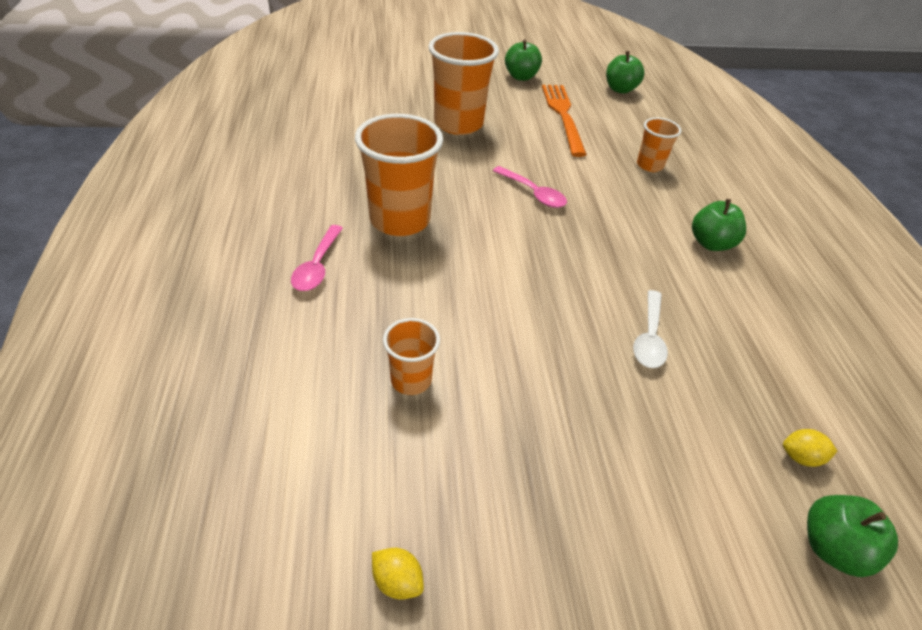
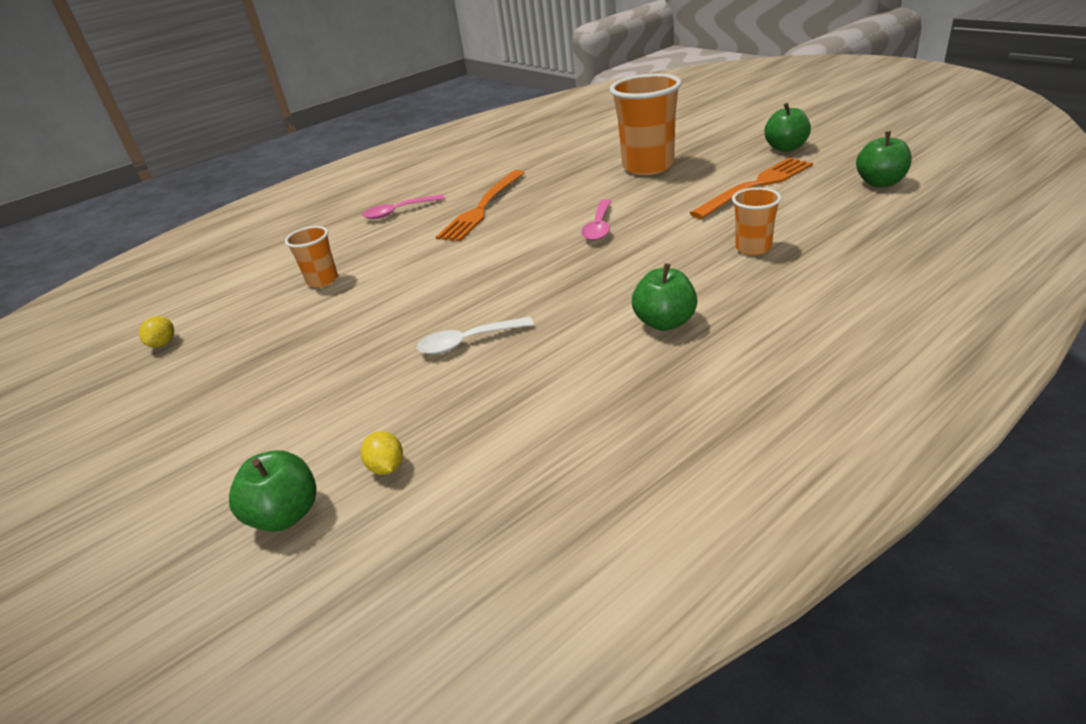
camera: 65 degrees right, 10 degrees down
(400, 220) = (483, 207): orange cup -> orange fork

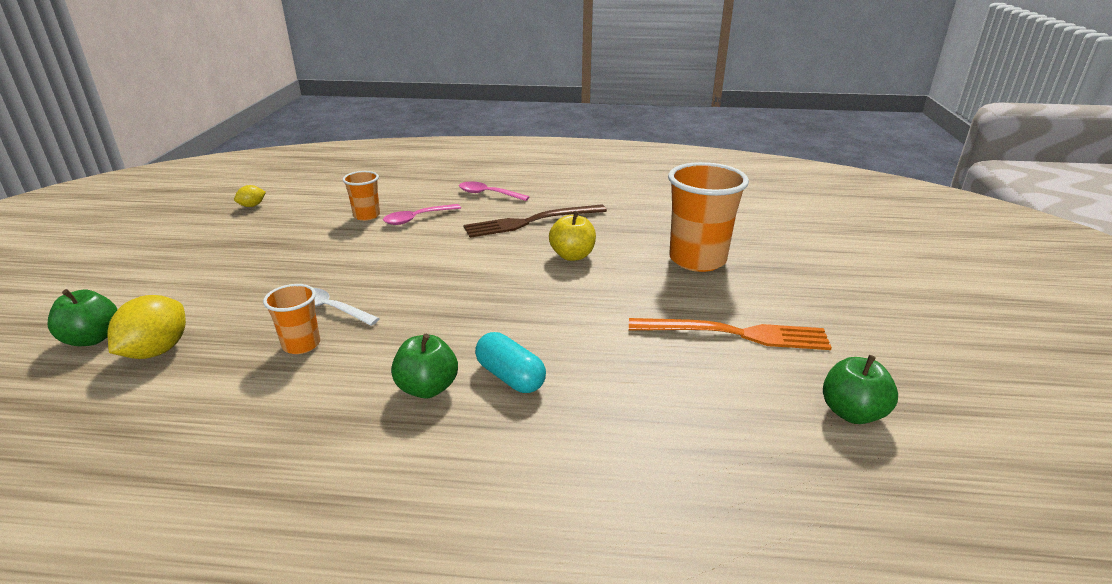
camera: 40 degrees right, 5 degrees down
(387, 467) = (157, 351): yellow lemon -> yellow lemon, size x1.89
(483, 207) = (531, 221): orange fork -> brown fork
(566, 208) = (572, 256): none -> yellow apple
(599, 227) = (557, 285): pink spoon -> pink spoon (417, 218)
(696, 282) = (510, 377): none -> turquoise capsule
(753, 248) = (606, 383): orange cup -> orange cup (301, 345)
(786, 148) = (847, 317): green apple -> none

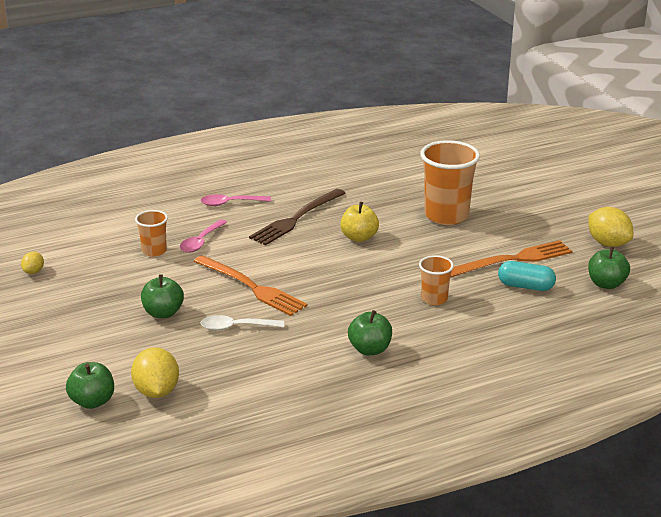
camera: 30 degrees left, 0 degrees up
(289, 272) = (163, 313): none -> green apple
(301, 345) = (253, 354): orange cup -> orange cup (434, 299)
(401, 273) = (251, 287): none -> orange fork
(510, 377) = (410, 327): turquoise capsule -> turquoise capsule (525, 286)
(898, 354) = (608, 243): none -> yellow lemon

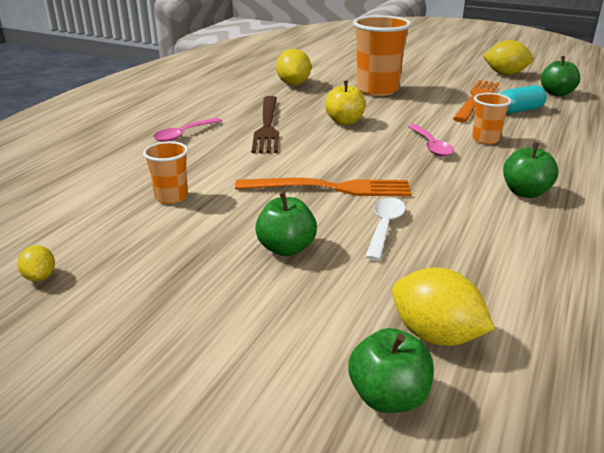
camera: 40 degrees left, 0 degrees up
(201, 241) = (209, 171): pink spoon -> pink spoon (431, 146)
(236, 327) = (384, 227): white spoon -> white spoon turned 150 degrees clockwise
(388, 182) = (293, 84): none -> yellow lemon

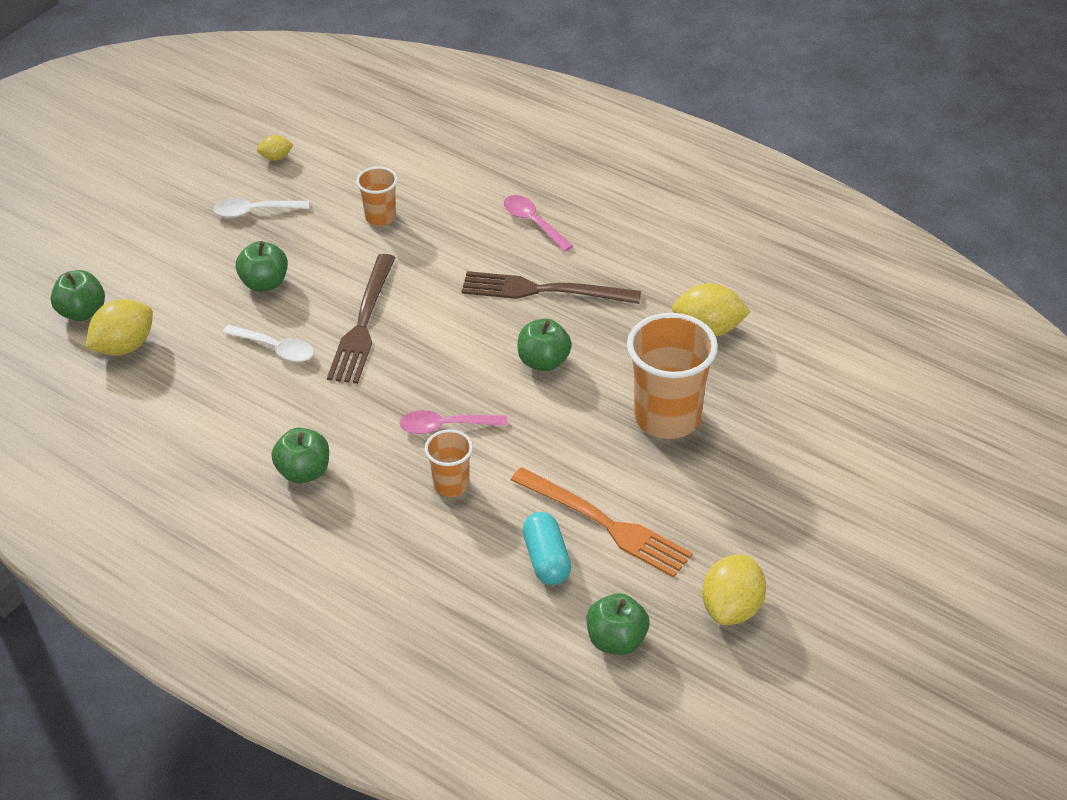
camera: 100 degrees right, 15 degrees up
(153, 276) = (255, 211): none -> white spoon
(329, 188) = (363, 323): orange fork -> brown fork
(344, 121) = (543, 361): yellow apple -> green apple

